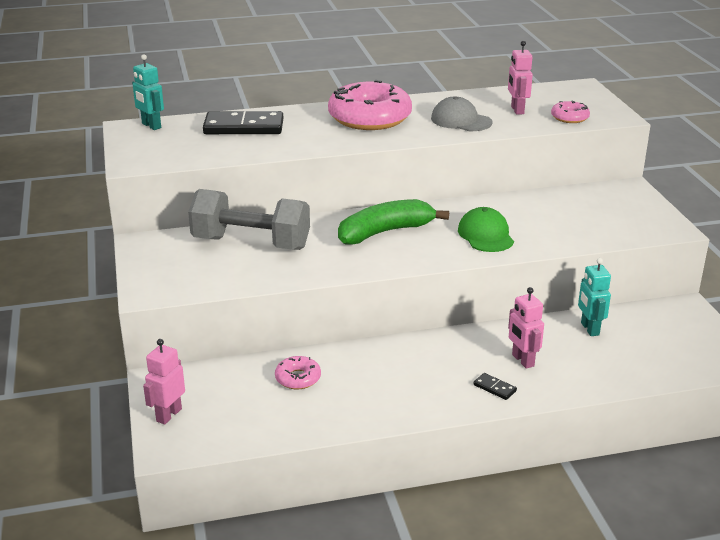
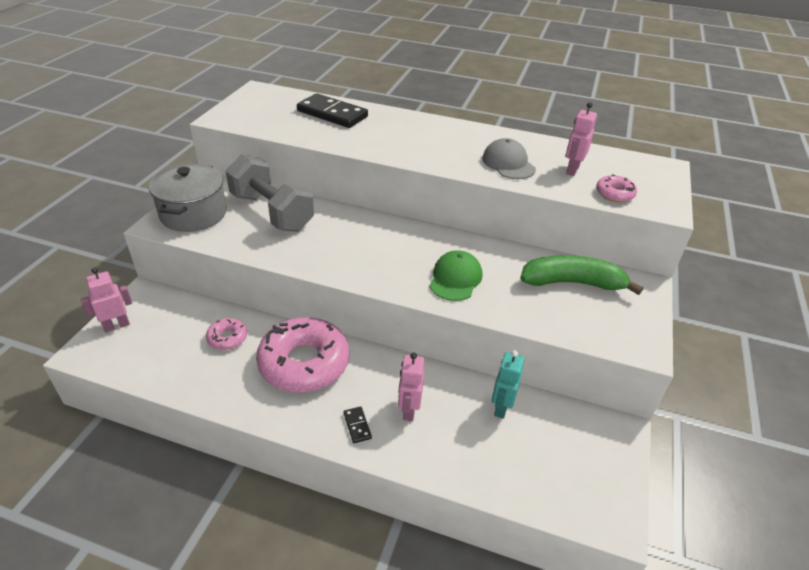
camera: 30 degrees right, 10 degrees up
(151, 126) = (273, 93): turquoise robot -> none
(172, 272) = (193, 214): none -> grey pot
(369, 118) = (435, 136): pink donut -> pink donut (304, 363)
(385, 232) = (378, 242): green banana -> green banana (572, 283)

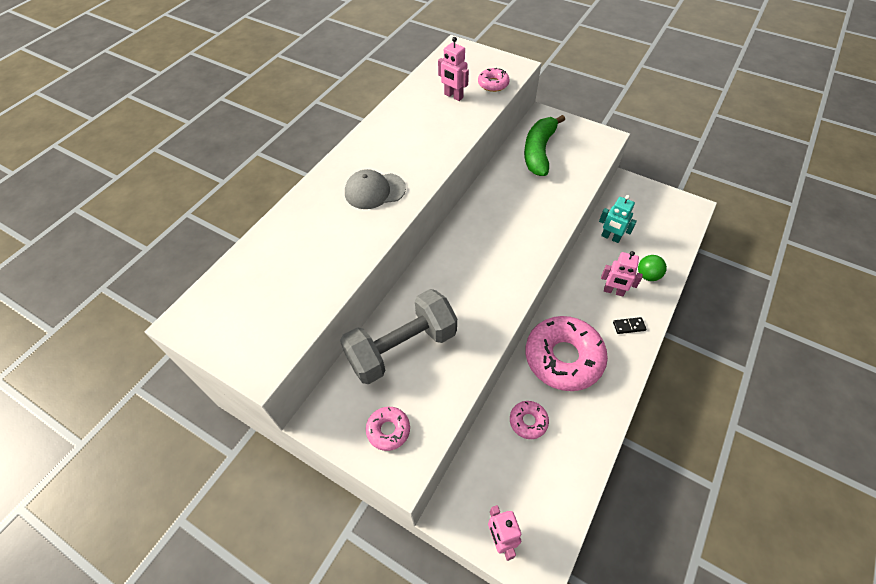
camera: 75 degrees left, 15 degrees up
(193, 214) = (388, 430): grey pot -> pink donut
(332, 114) = (290, 246): black domino -> none
(446, 449) = (647, 275): none -> green ball
(455, 278) = (528, 217): green cap -> none
(508, 163) = (435, 130): grey cap -> grey cap (374, 191)

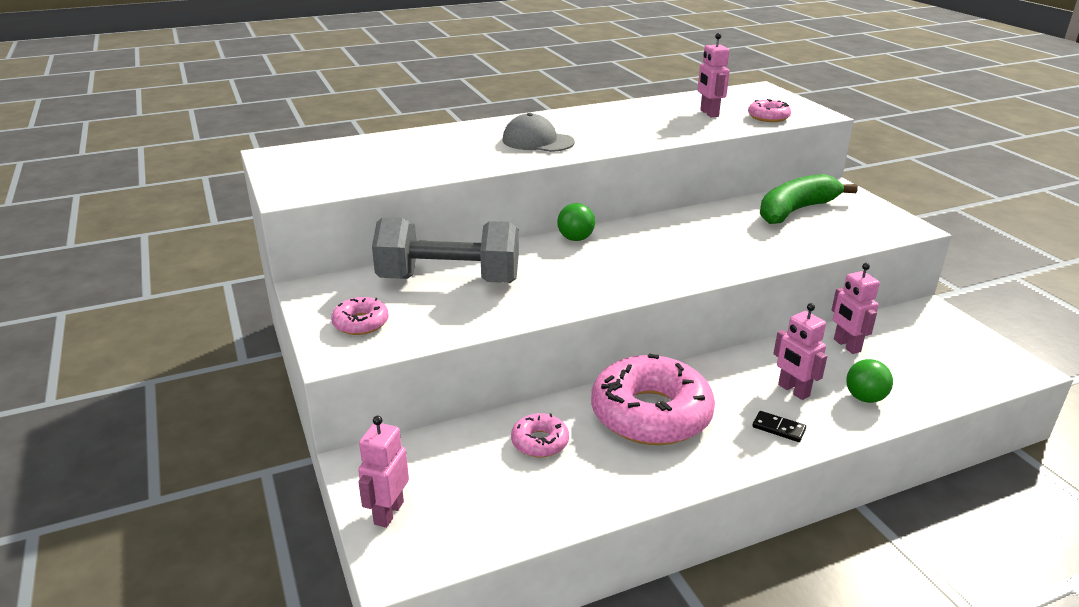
camera: 35 degrees right, 25 degrees down
(440, 254) = (575, 239): none -> green ball
(610, 237) = (846, 345): turquoise robot -> pink robot

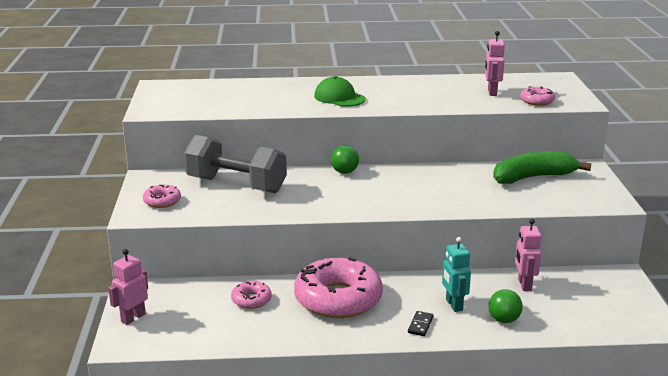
camera: 20 degrees right, 5 degrees down
(537, 141) = (339, 98): grey cap -> green cap
(778, 428) = (420, 325): black domino -> black domino turned 60 degrees clockwise
(793, 390) = (453, 305): pink robot -> turquoise robot

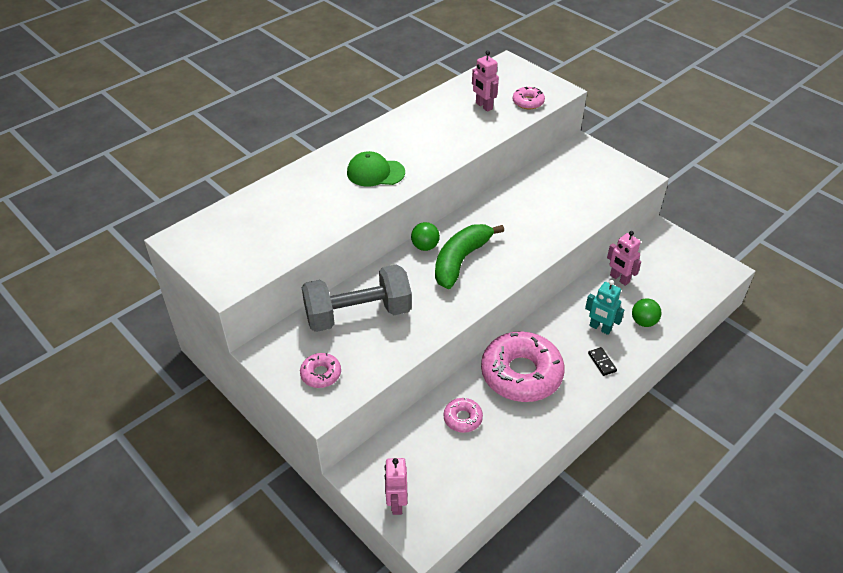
camera: 40 degrees left, 20 degrees up
(533, 177) = (563, 177): green banana -> green banana (461, 260)

